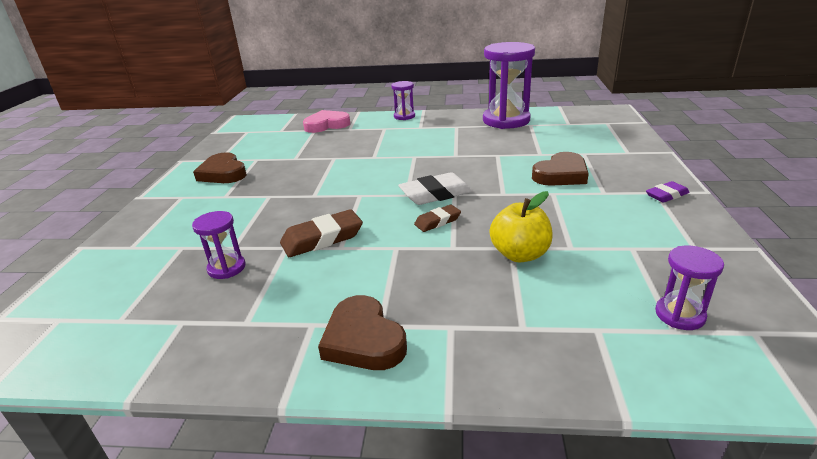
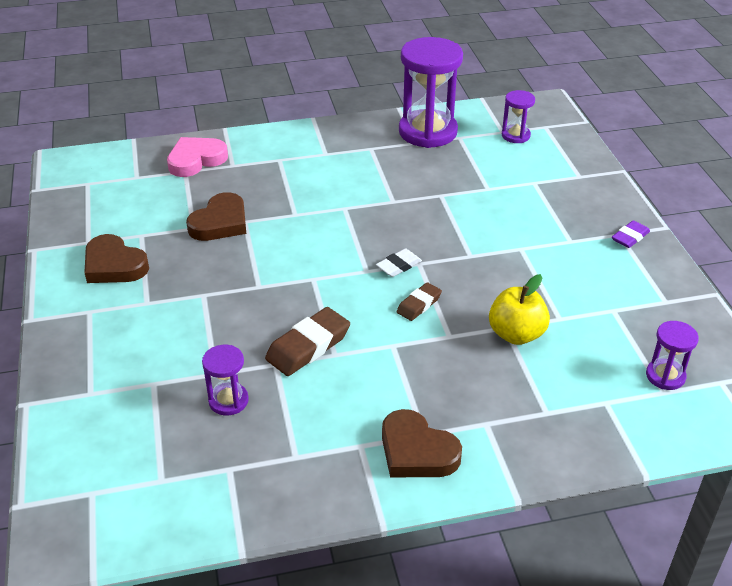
camera: 20 degrees left, 10 degrees up
(404, 116) = (294, 134): purple hourglass -> purple hourglass (515, 135)
(435, 194) = (398, 266): white eraser -> white eraser, size x0.59
(561, 174) = (520, 219): brown heart -> brown heart (220, 222)

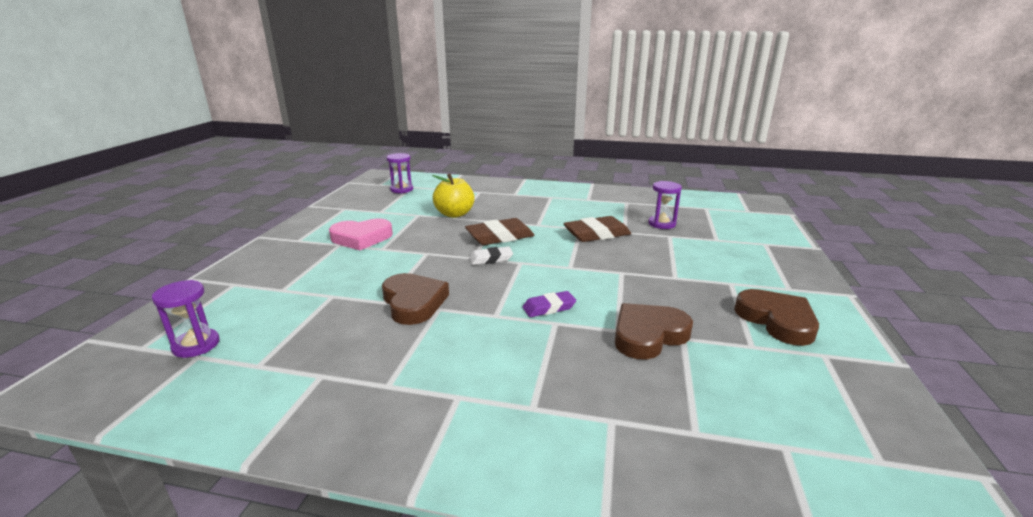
camera: 155 degrees left, 15 degrees down
(196, 160) = (674, 451): pink heart -> pink heart (361, 238)
(417, 451) = (559, 193): brown heart -> brown heart (413, 302)
(419, 304) = (500, 237): brown eraser -> brown eraser, size x1.69
(428, 132) = (281, 387): purple hourglass -> none
(630, 237) = (295, 237): purple eraser -> purple eraser (549, 308)

